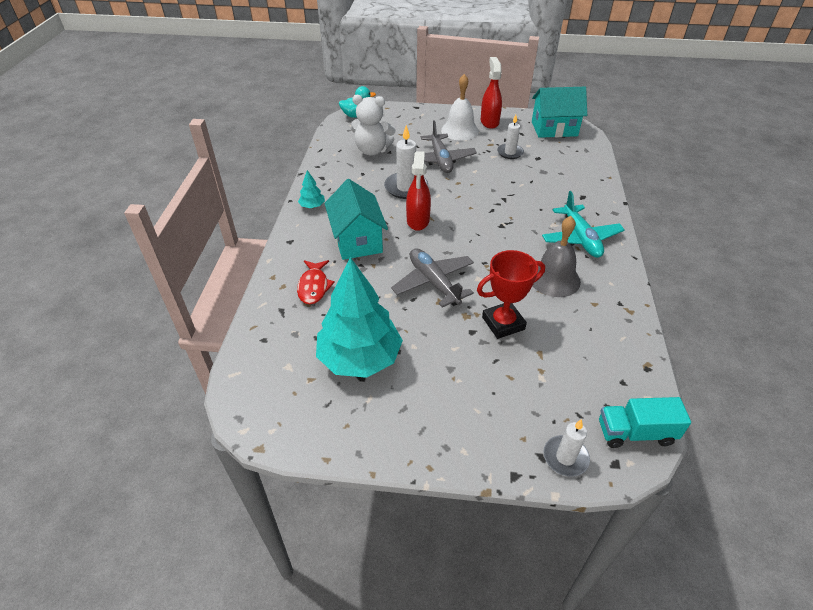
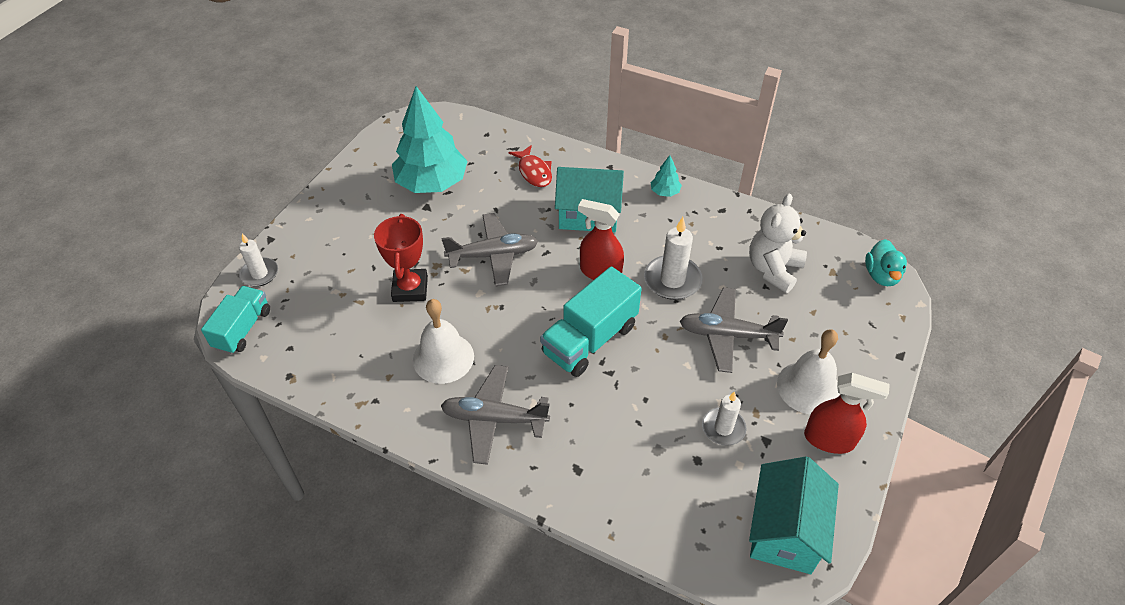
camera: 110 degrees right, 5 degrees up
(314, 286) = (534, 172): red fish -> red fish turned 135 degrees counterclockwise
(484, 212) = (590, 339): none -> turquoise truck
(554, 279) = (443, 358): grey bell -> white bell
(580, 238) = (494, 419): turquoise plane -> grey plane

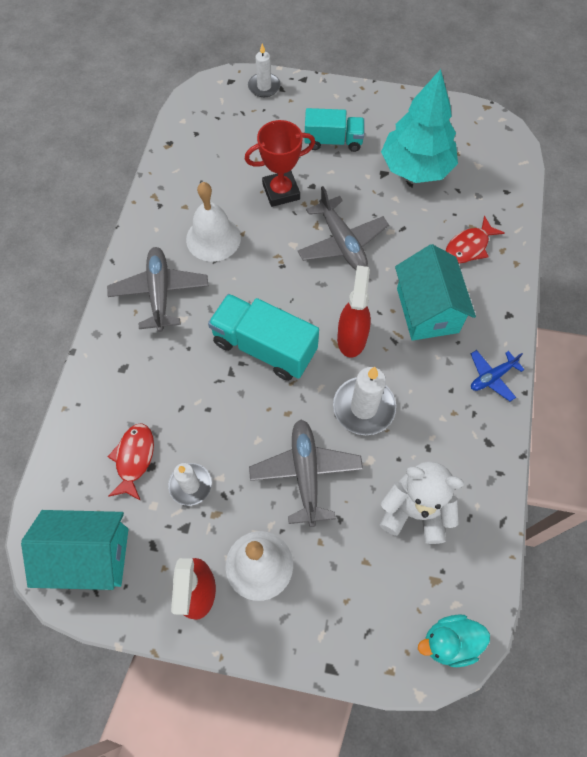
camera: 75 degrees right, 15 degrees up
(243, 329) = (206, 98): turquoise truck -> turquoise truck (333, 141)
(664, 192) = (492, 377): turquoise tree -> blue plane
(686, 474) = (134, 459): none -> red fish

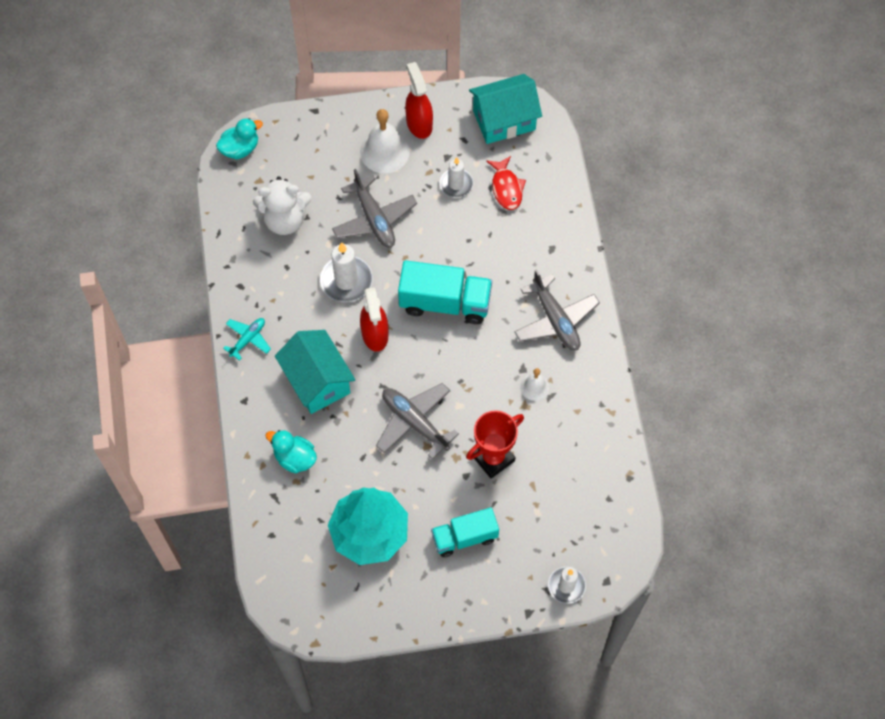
camera: 160 degrees right, 0 degrees up
(213, 238) = (534, 387): white bell -> white bell, size x0.55
(469, 247) = (295, 458): red fish -> turquoise duck
(492, 377) = (248, 339): blue plane -> turquoise plane

